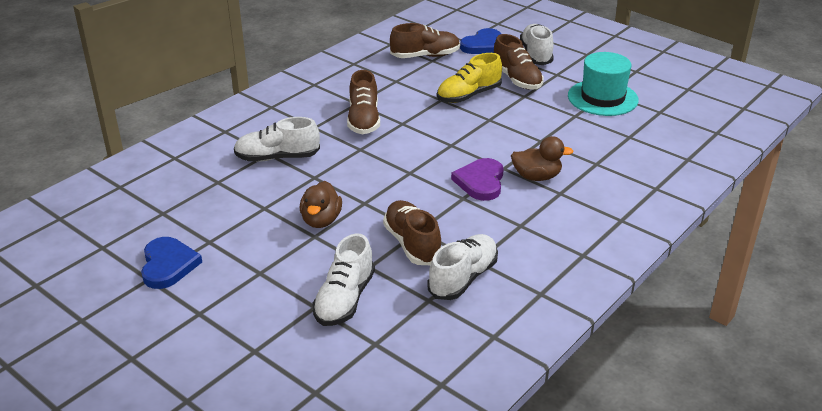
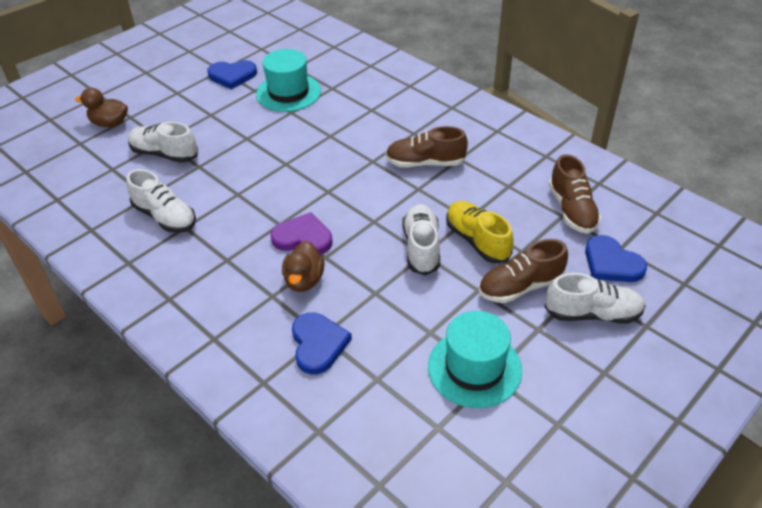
camera: 95 degrees right, 10 degrees up
(221, 213) = (288, 92): none -> turquoise hat
(277, 157) = (363, 115): white shoe -> white shoe (421, 248)
(321, 220) = (266, 141): brown duck -> brown duck (110, 123)
(412, 244) = (220, 190): brown shoe -> none
(606, 164) = (318, 344): none -> blue heart

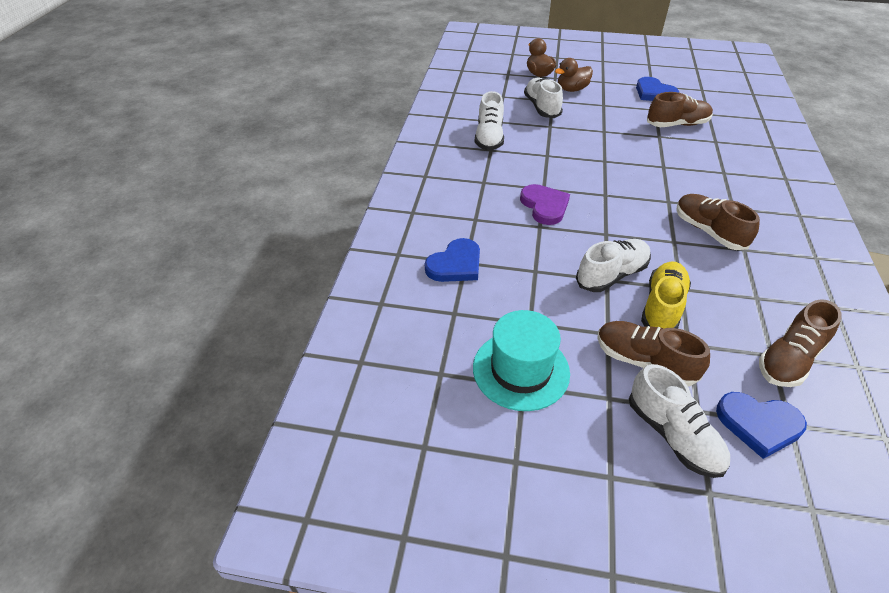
camera: 55 degrees right, 0 degrees up
(288, 92) = (677, 124): turquoise hat -> brown shoe
(304, 280) = (505, 227): brown duck -> brown duck (572, 89)
(611, 263) = (758, 424): blue heart -> blue heart turned 90 degrees counterclockwise

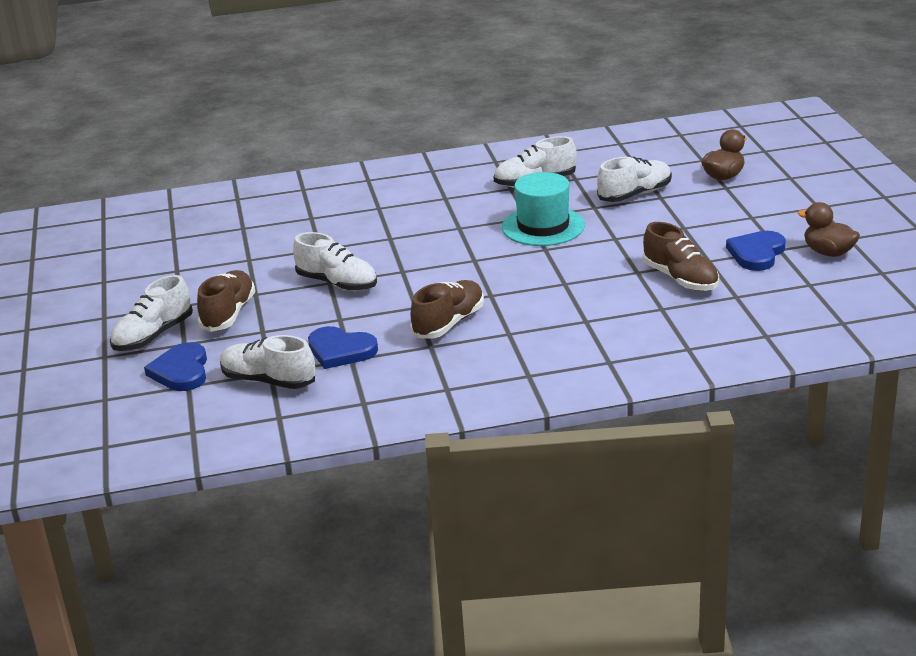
camera: 70 degrees right, 15 degrees down
(455, 264) = (305, 214): blue heart -> blue heart (340, 350)
(521, 370) = (192, 266): turquoise hat -> turquoise hat (543, 226)
(544, 206) = (426, 234): purple heart -> none
(572, 89) = (704, 202): brown duck -> brown duck (828, 252)
(662, 306) = (306, 313): yellow shoe -> none
(789, 359) = (268, 381): brown shoe -> white shoe

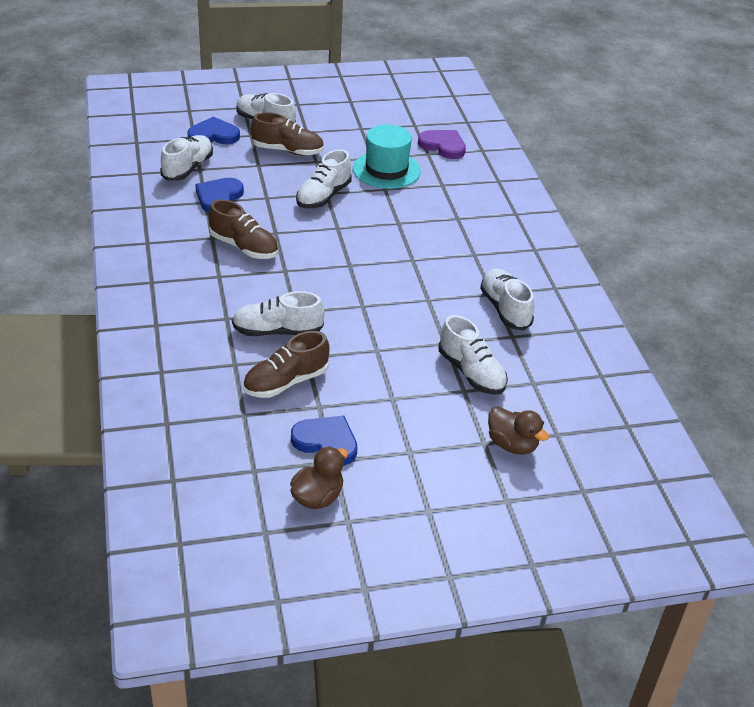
camera: 85 degrees right, 10 degrees up
(226, 220) = (443, 146): none -> purple heart
(543, 226) = (407, 307): turquoise hat -> turquoise hat (386, 170)
(601, 290) = (277, 331): none -> white shoe

